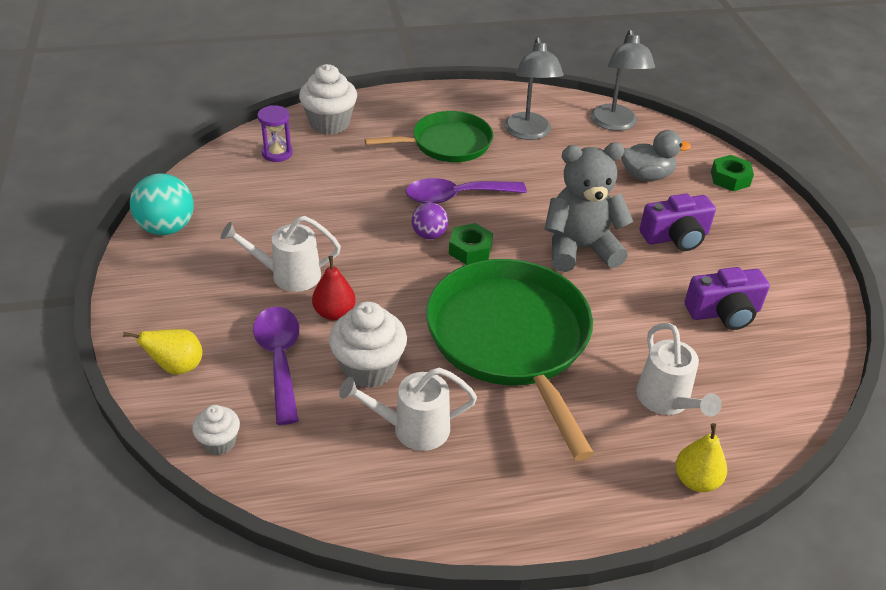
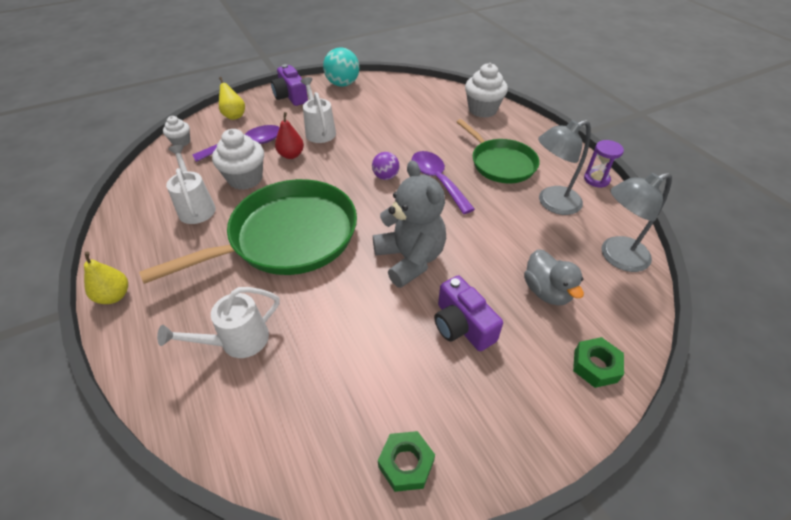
camera: 75 degrees right, 5 degrees up
(277, 153) = (434, 99): purple hourglass -> purple hourglass (596, 179)
(470, 249) = (379, 199): green nut -> green nut (406, 464)
(696, 480) = (150, 371): yellow pear -> yellow pear (114, 296)
(724, 312) = (364, 376): purple camera -> purple camera (291, 96)

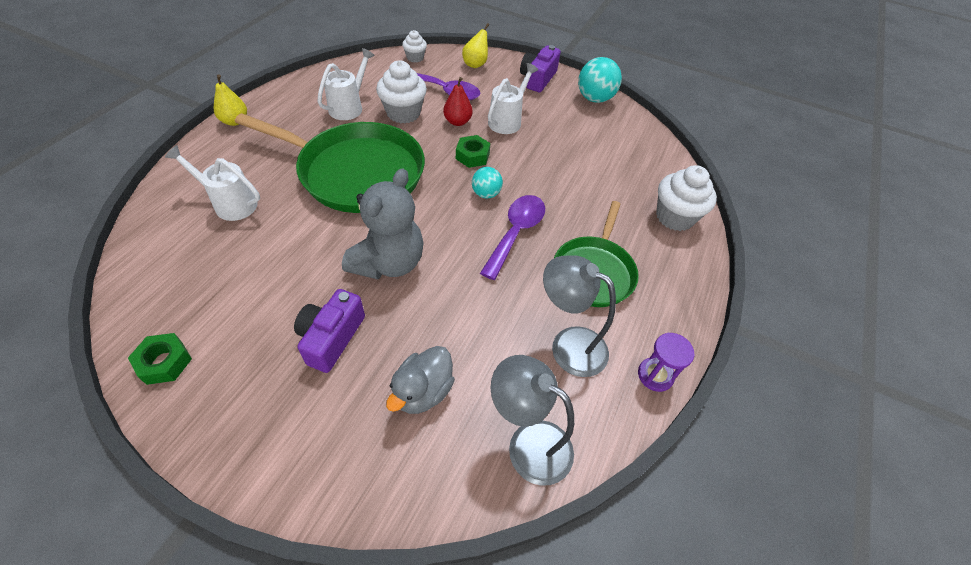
camera: 50 degrees right, 5 degrees up
(385, 176) = (486, 194): purple ball -> turquoise ball
(595, 366) = (345, 475): green nut -> green nut (472, 156)

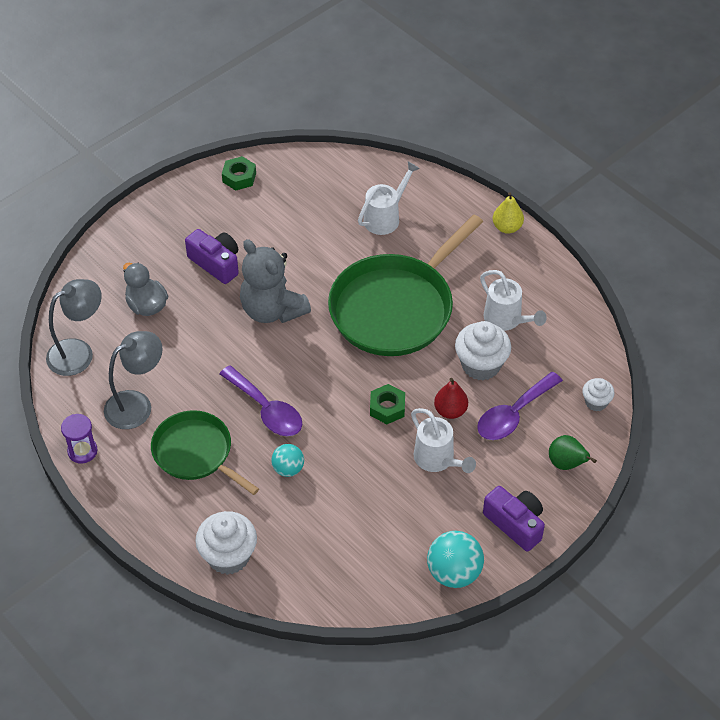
camera: 115 degrees right, 0 degrees up
(475, 64) = (566, 464): yellow pear -> green pear
(486, 194) = (326, 402): turquoise ball -> turquoise ball (288, 469)

